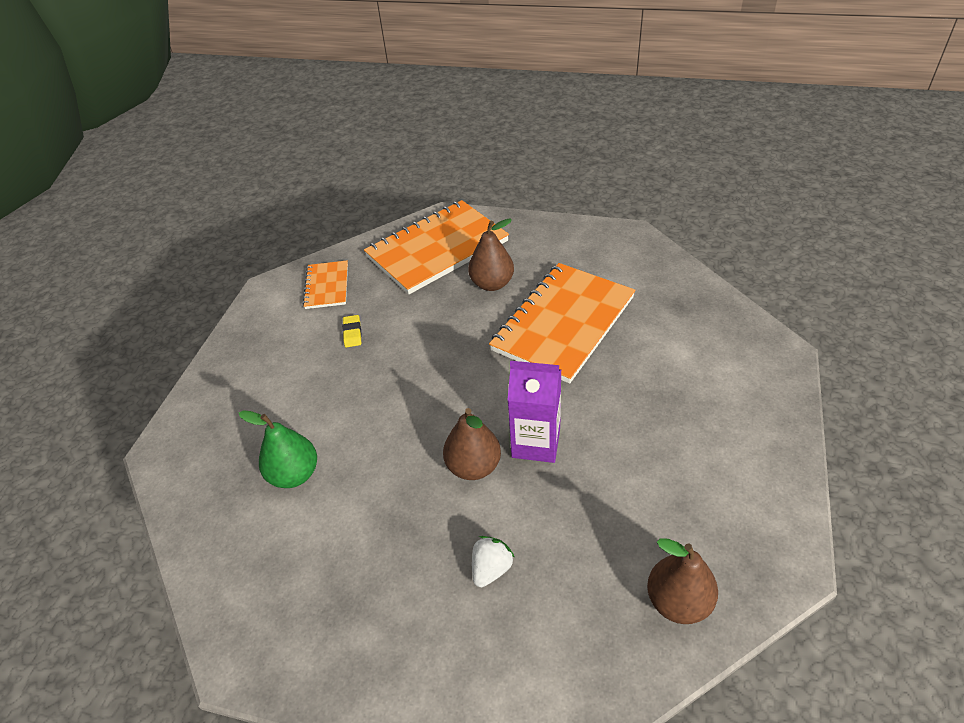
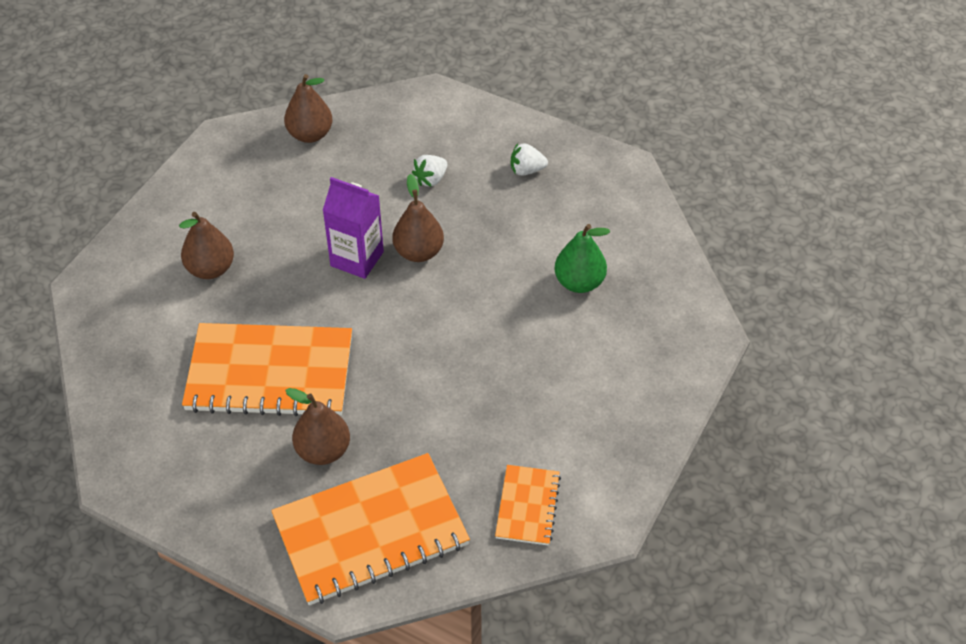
camera: 170 degrees left, 5 degrees up
(352, 333) = (505, 423): yellow eraser -> none
(371, 617) = (526, 170): none -> white strawberry
(563, 323) = (270, 373): orange notebook -> orange notebook turned 45 degrees clockwise
(676, 396) = (211, 269): none -> brown pear

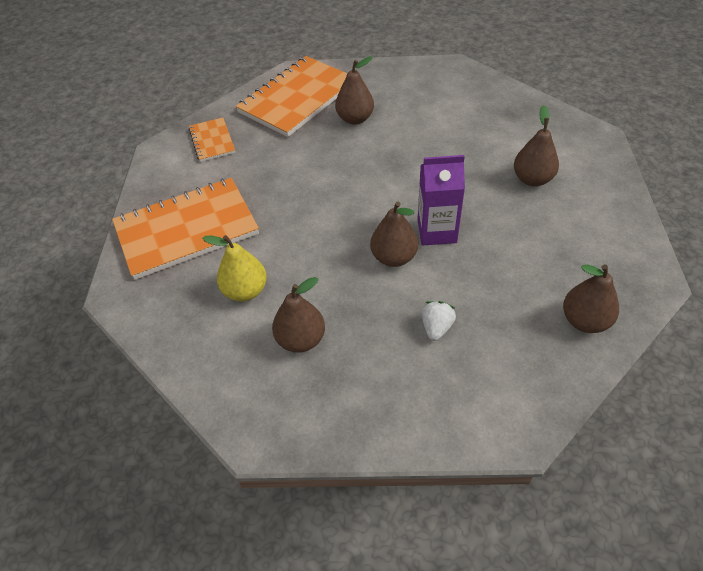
camera: 155 degrees right, 0 degrees up
(270, 373) = (425, 140): orange notebook -> orange notebook (187, 230)
(526, 170) = (354, 382): white strawberry -> none
(551, 218) = (301, 339): none -> brown pear
(579, 282) = (245, 291): green pear -> yellow pear

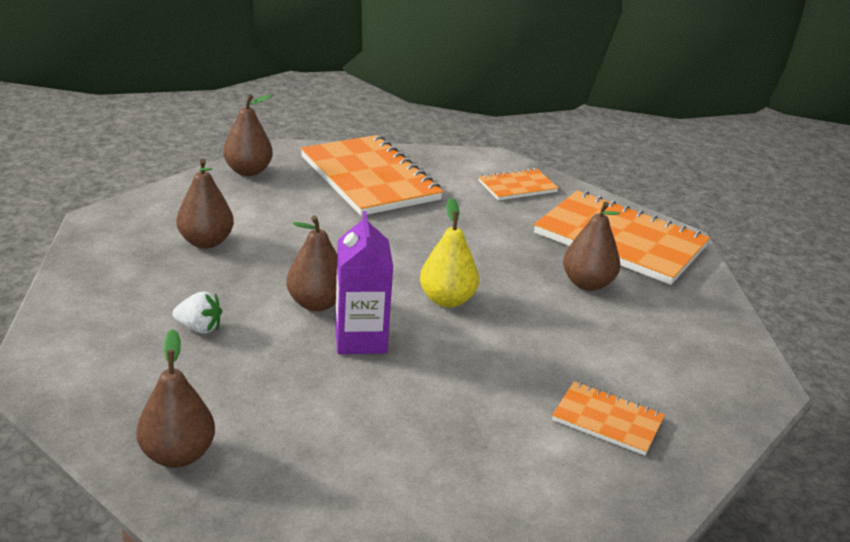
camera: 80 degrees right, 20 degrees down
(245, 291) = (278, 211): yellow pear -> yellow pear (447, 300)
(498, 126) = (607, 420): none -> orange notebook
(532, 179) = (475, 442): brown pear -> brown pear (248, 171)

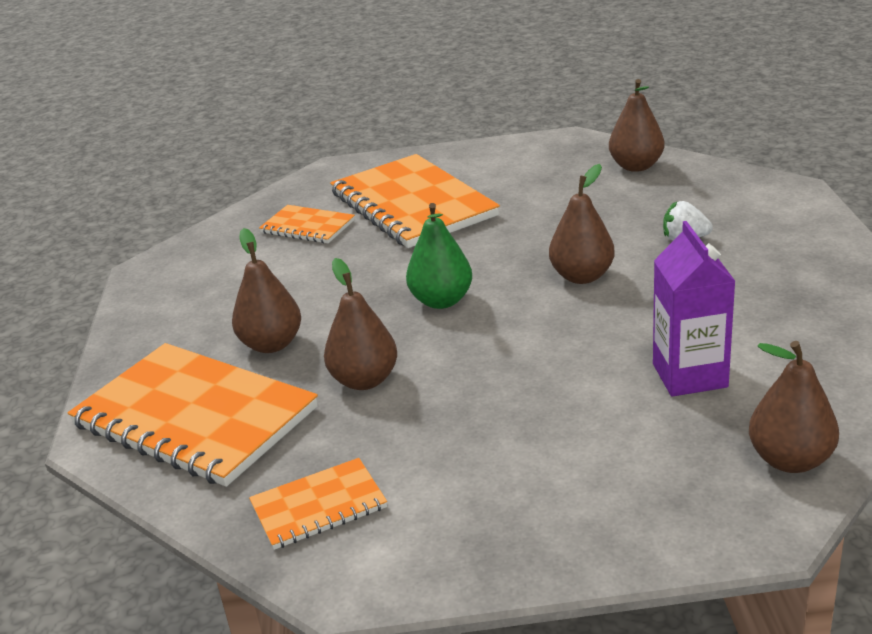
camera: 175 degrees left, 0 degrees up
(206, 242) = (752, 325): brown pear -> brown pear (364, 380)
(360, 339) = (526, 252): purple carton -> purple carton (689, 375)
(369, 178) = (579, 480): orange notebook -> orange notebook (412, 205)
(447, 300) = (441, 301): yellow pear -> green pear

